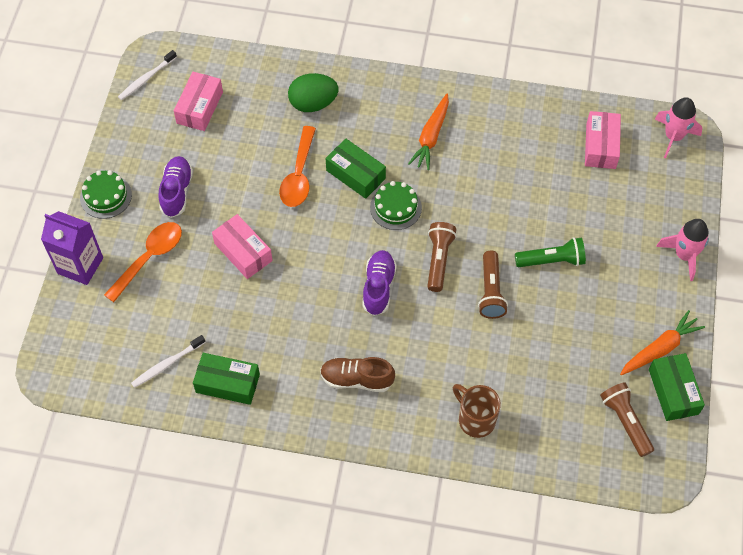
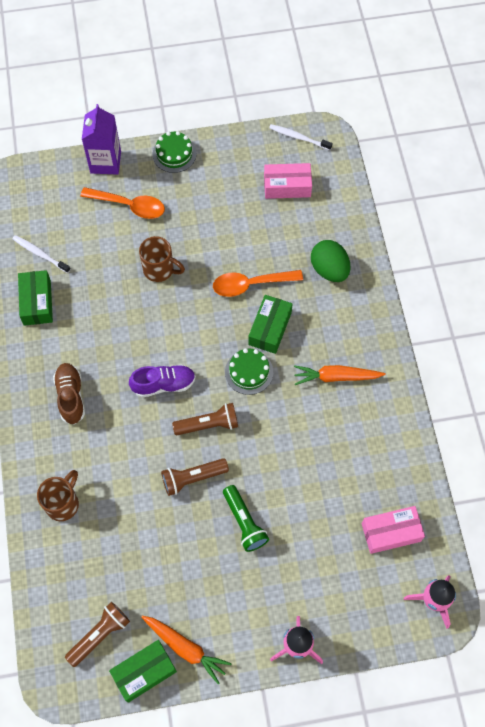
camera: 70 degrees right, 5 degrees up
(177, 192) = (198, 201): purple shoe -> none
(243, 252) = (159, 270): pink box -> brown mug

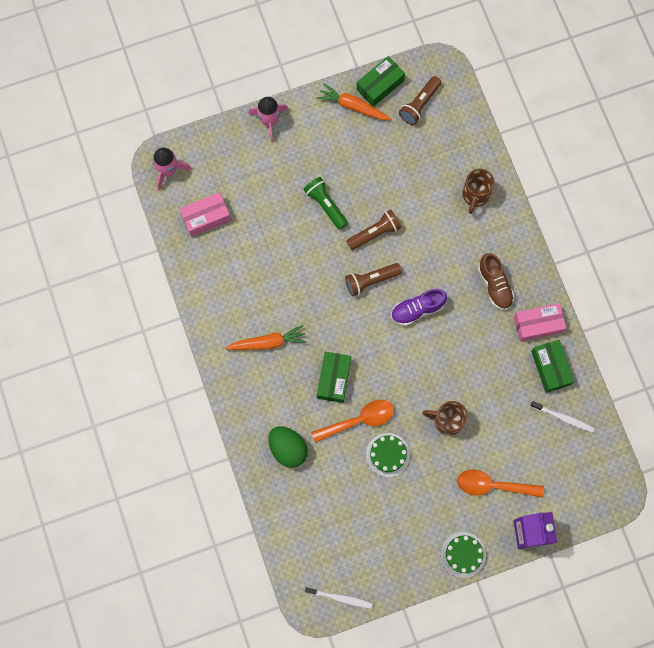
camera: 170 degrees right, 10 degrees up
(249, 372) = (345, 334): green cake -> green cake (387, 455)
(287, 186) = (342, 536): pink box -> pink box (538, 324)

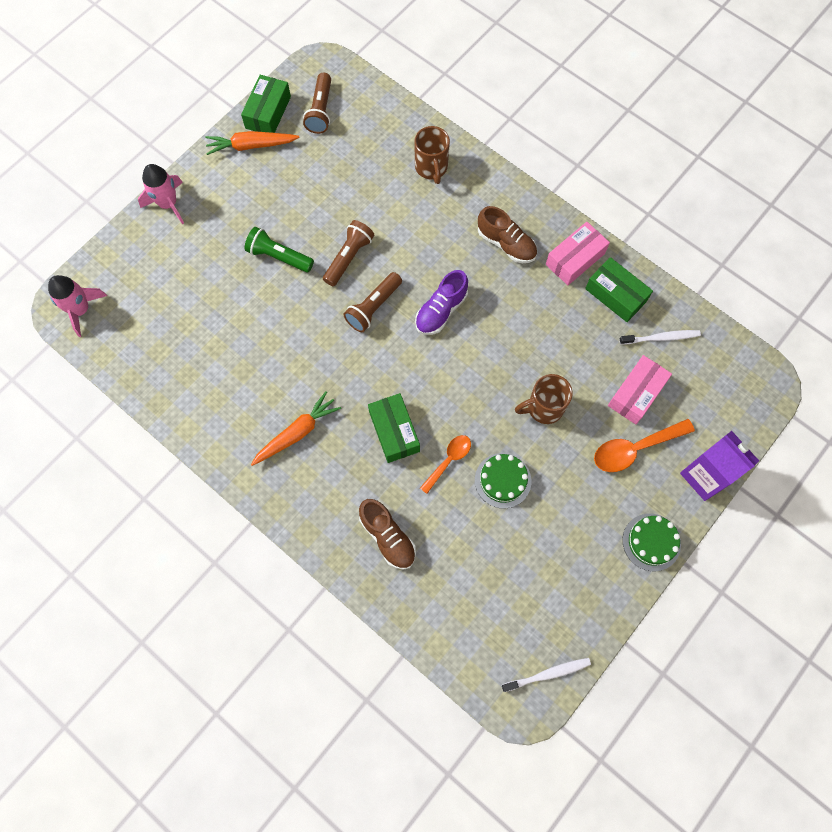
camera: 30 degrees left, 5 degrees down
(206, 217) = (151, 336): pink box -> pink box (636, 393)
(288, 448) = (387, 537): green egg -> brown shoe
(359, 420) = (449, 460): orange spoon -> orange spoon, size x0.65

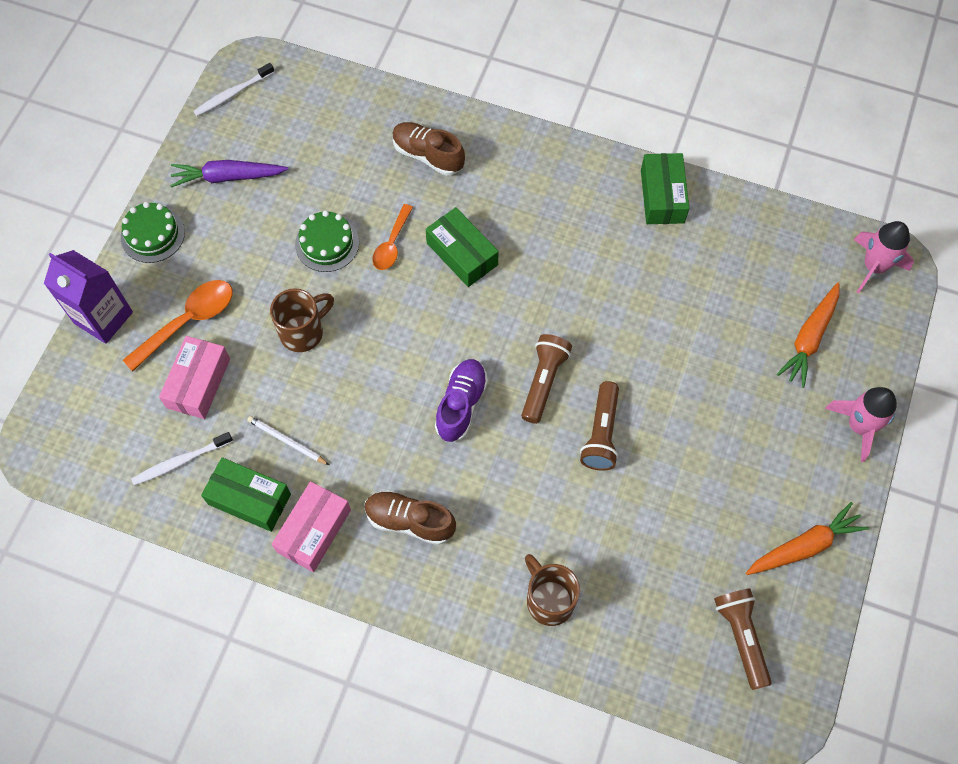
camera: 160 degrees right, 5 degrees down
(268, 112) = (811, 607): green box -> green box (662, 196)
(278, 257) = (686, 405): green flashlight -> none
(297, 433) = (565, 220): orange carrot -> orange carrot (809, 338)
(573, 578) = (228, 177): none -> purple carrot
(578, 326) = (287, 441): none -> white pencil

